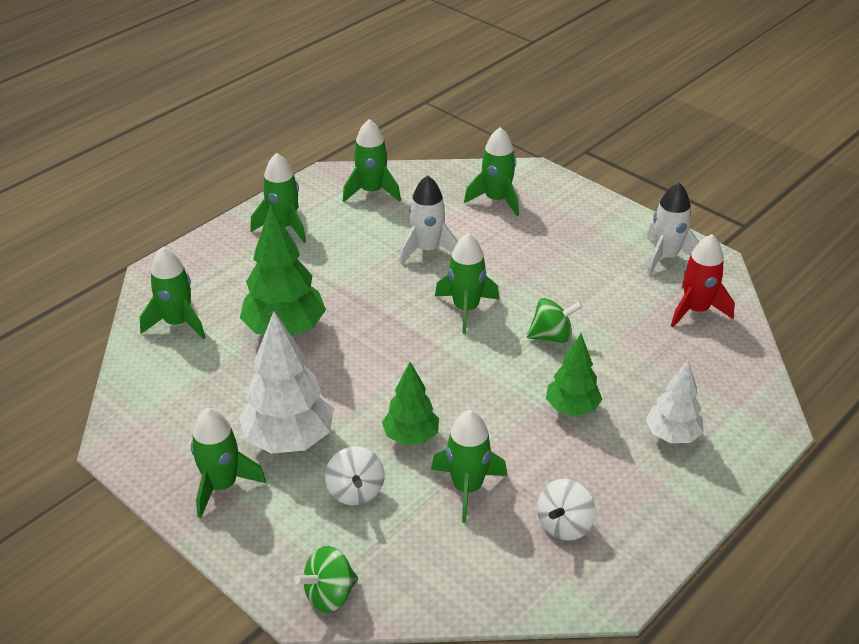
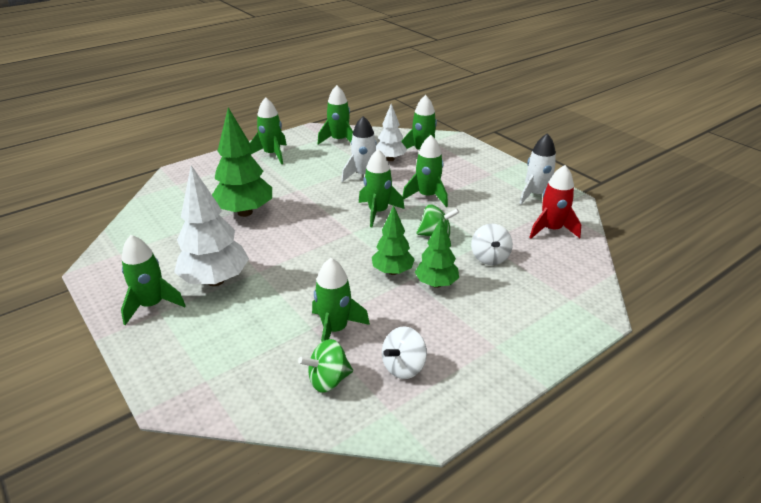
camera: 10 degrees right, 5 degrees down
(178, 323) = (174, 201): green rocket -> green rocket (427, 196)
(329, 594) = (194, 394): green spinning top -> green spinning top (328, 380)
(355, 491) = (248, 321): white spinning top -> white spinning top (489, 258)
(411, 437) = (305, 289): green tree -> green tree (392, 271)
(672, 435) = (511, 312): white tree -> white tree (390, 159)

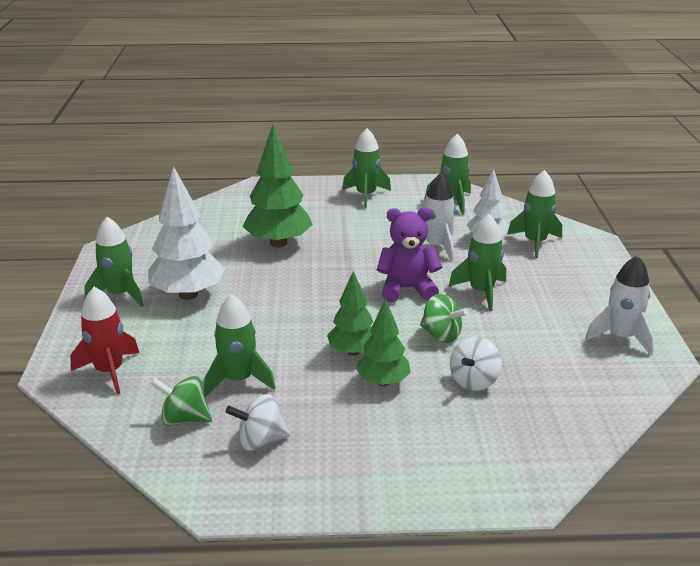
camera: 35 degrees right, 5 degrees down
(378, 212) = (407, 289): green rocket -> purple teddy bear
(551, 229) = (589, 382): red rocket -> red rocket (109, 371)

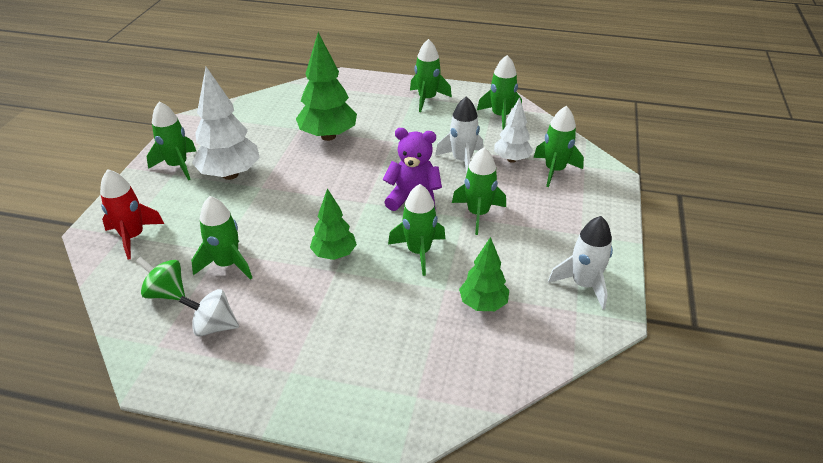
camera: 15 degrees right, 10 degrees up
(383, 382) = (344, 289): green tree -> green tree (483, 304)
(441, 335) = (419, 252): green spinning top -> green rocket
(474, 381) = (423, 304): white spinning top -> none

